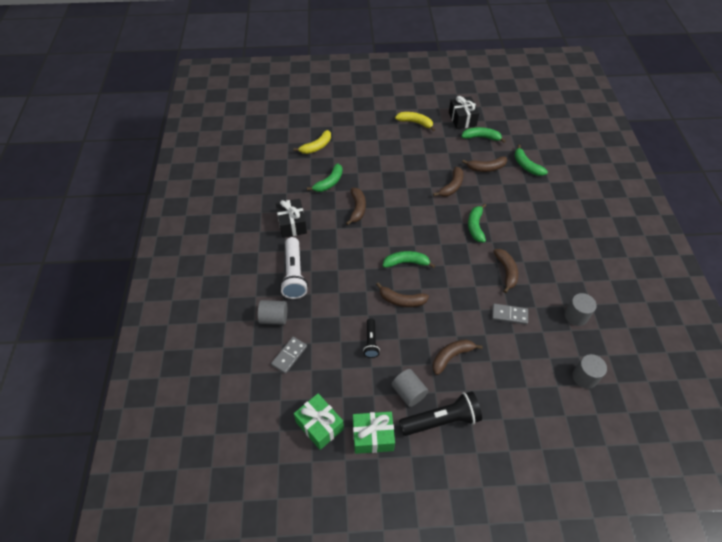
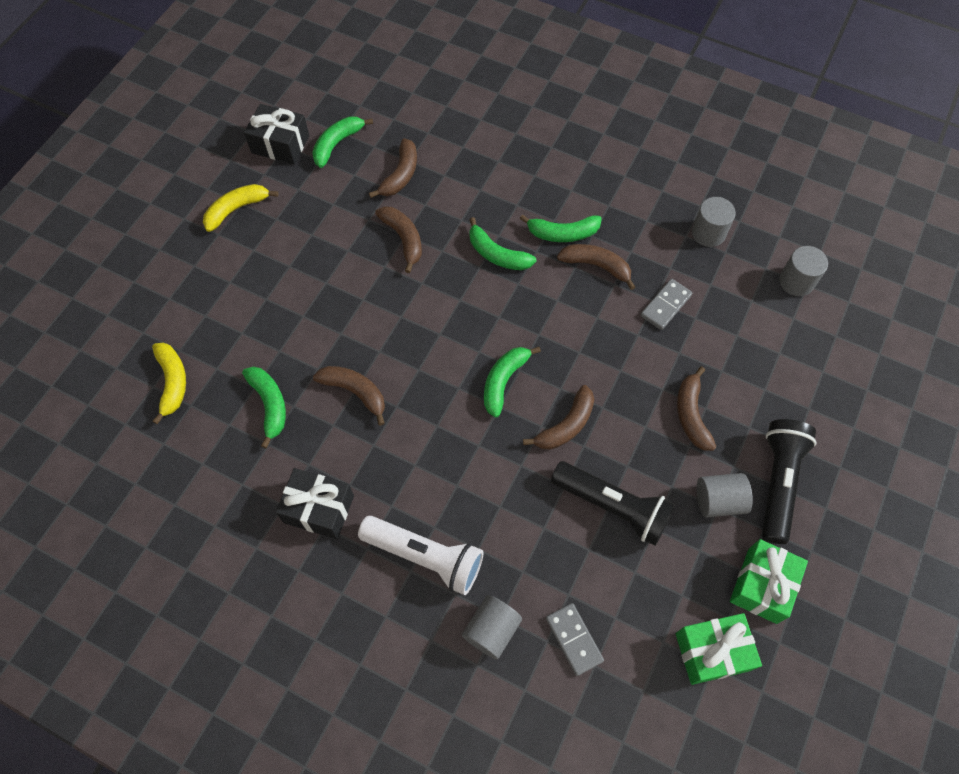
camera: 60 degrees left, 10 degrees up
(371, 342) = (613, 507): black flashlight -> black flashlight, size x1.80
(526, 166) = (433, 125): green banana -> green banana (563, 233)

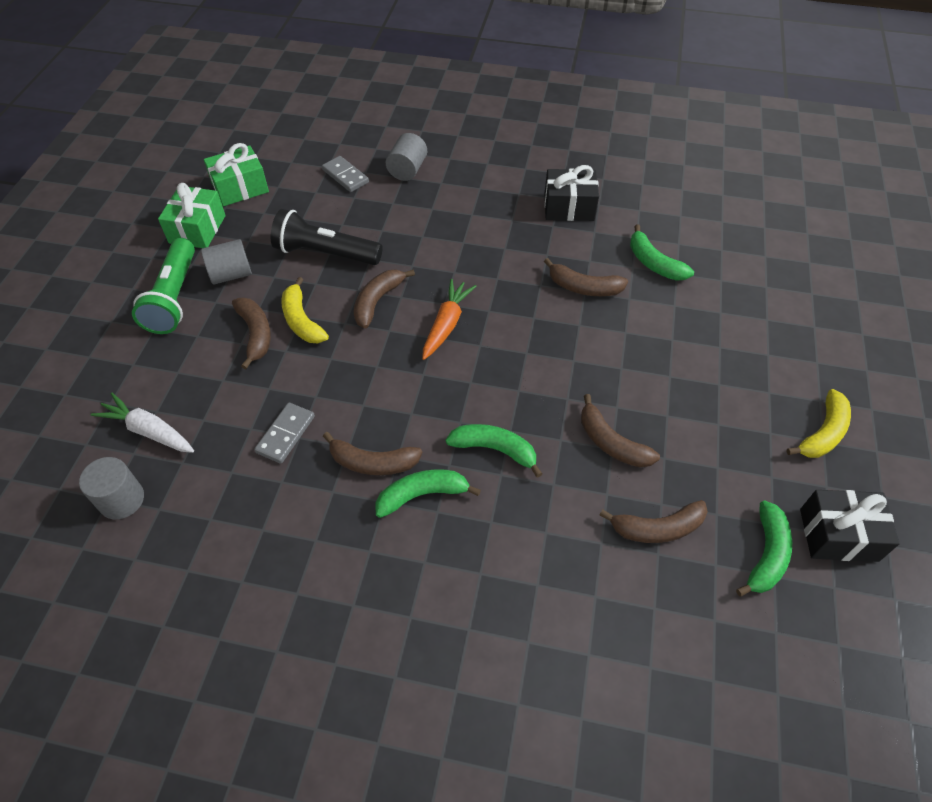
camera: 165 degrees right, 10 degrees down
(172, 382) = (751, 262): yellow banana -> yellow banana (302, 321)
(400, 175) = (657, 528): brown banana -> brown banana turned 105 degrees counterclockwise
(425, 557) = (471, 196): white flashlight -> none
(504, 382) = (446, 324): green banana -> orange carrot
(708, 233) = (232, 541): grey cylinder -> none
(778, 482) = (174, 298): black flashlight -> green flashlight
(783, 335) = (148, 431): none -> white carrot

